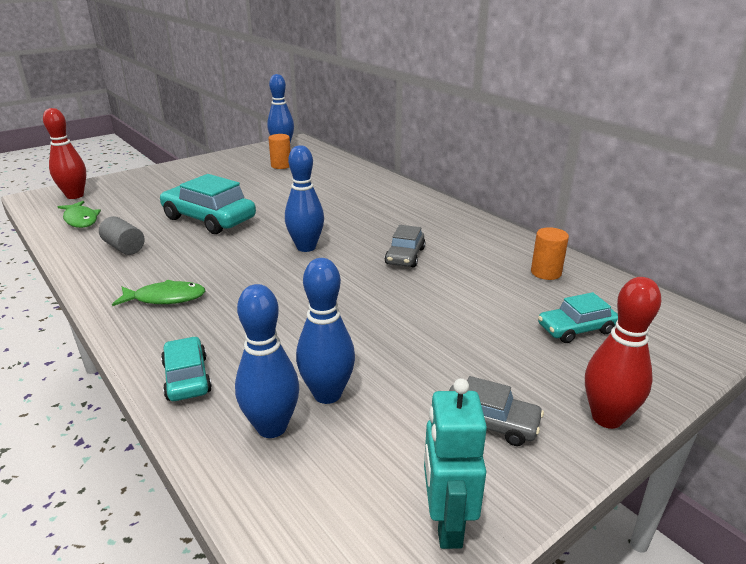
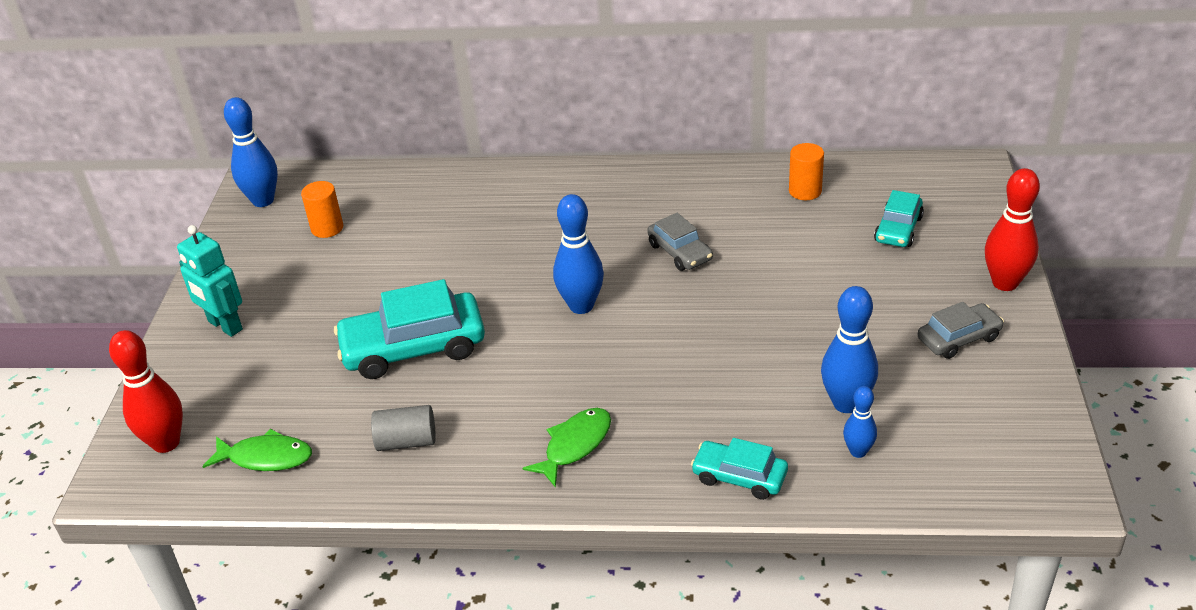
camera: 45 degrees left, 10 degrees up
(272, 427) = (858, 451): blue bowling pin -> blue bowling pin, size x0.57
(446, 523) = (1029, 411): turquoise robot -> turquoise robot (225, 326)

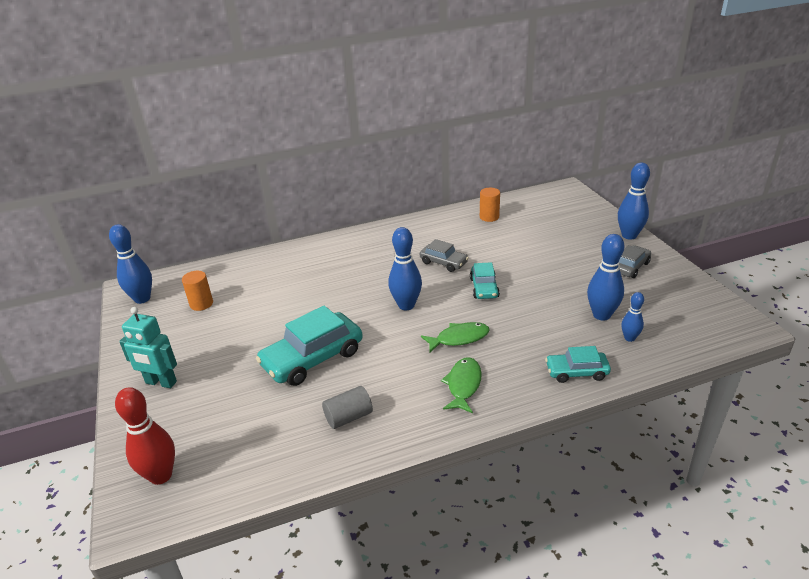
camera: 25 degrees left, 5 degrees down
(266, 457) = (250, 460): green fish -> green fish (459, 338)
(898, 229) = (553, 224): turquoise car -> turquoise car (484, 288)
(1005, 283) = (629, 235): red bowling pin -> blue bowling pin

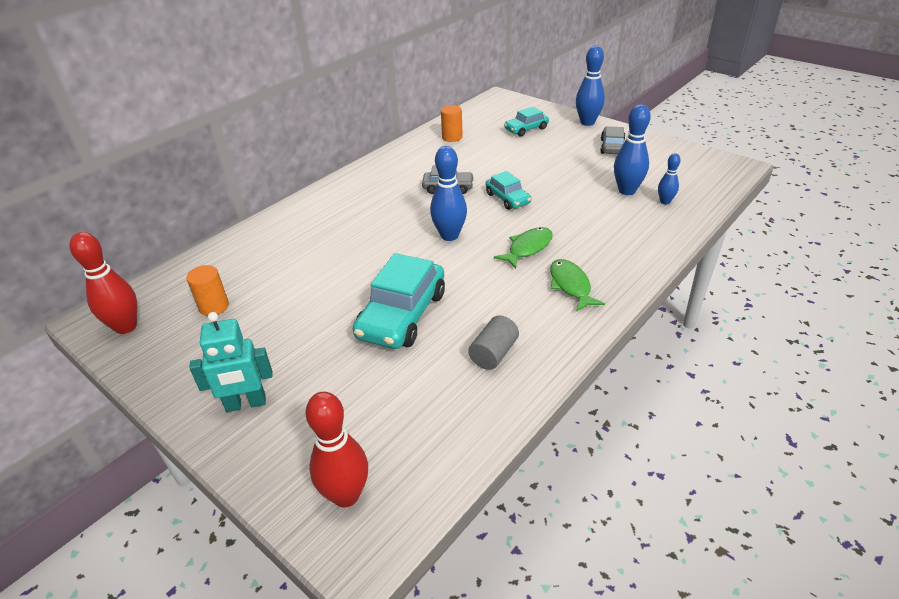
camera: 30 degrees left, 5 degrees up
(142, 299) = (126, 327): blue bowling pin -> red bowling pin
(576, 372) = (651, 241): turquoise car -> turquoise car (526, 129)

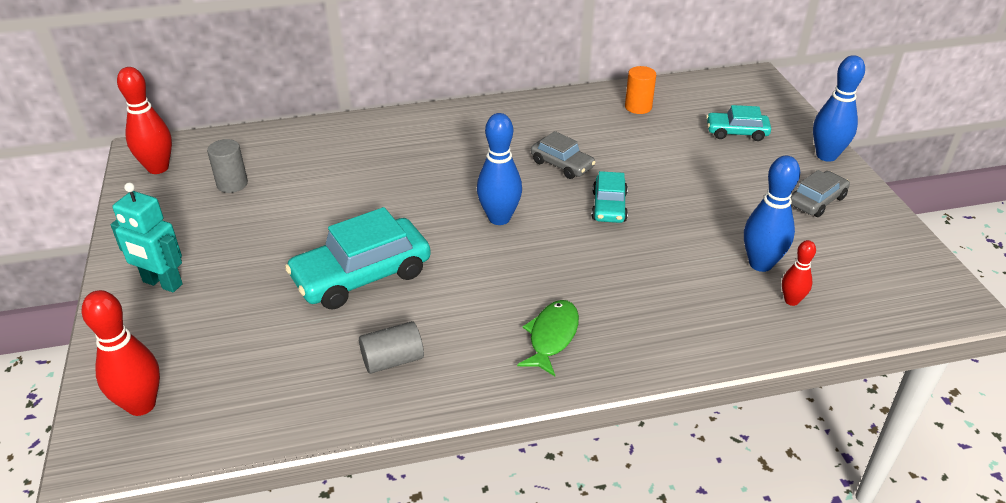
camera: 35 degrees right, 0 degrees up
(214, 307) = (232, 184): orange cylinder -> grey cylinder
(528, 248) = (560, 272): green fish -> none
(665, 201) = (791, 300): blue bowling pin -> red bowling pin

